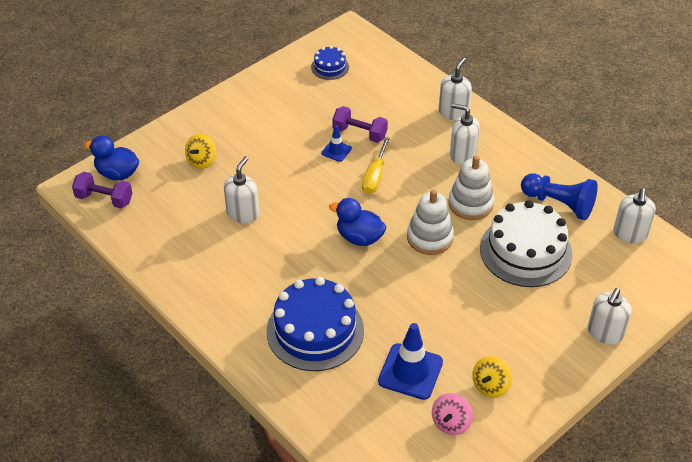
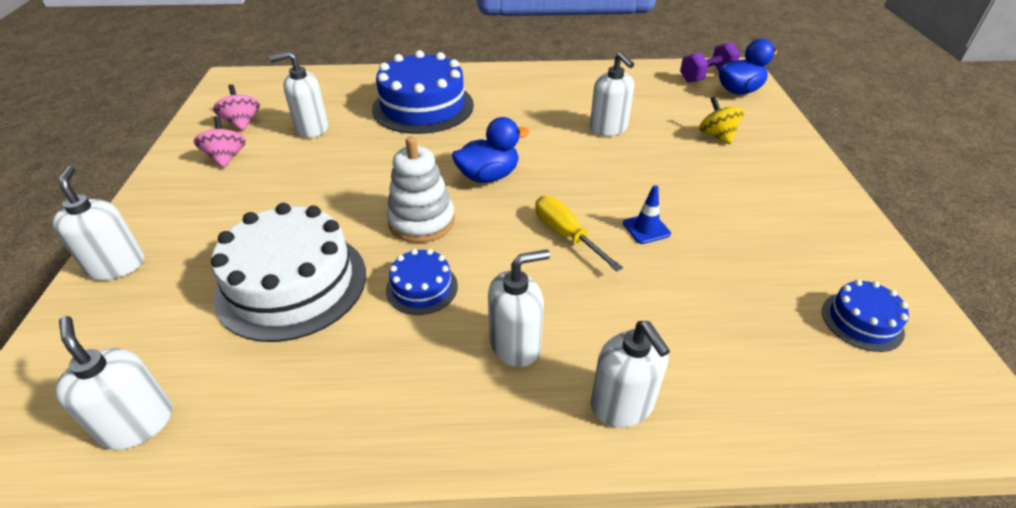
camera: 130 degrees right, 5 degrees down
(359, 133) = (663, 266): purple dumbbell -> none
(410, 371) = (312, 128): blue traffic cone -> white soap dispenser
(470, 204) = (422, 288): white stacking toy -> blue cake
(490, 386) = (226, 158): yellow spinning top -> pink spinning top
(559, 204) = (297, 383): blue pawn -> none

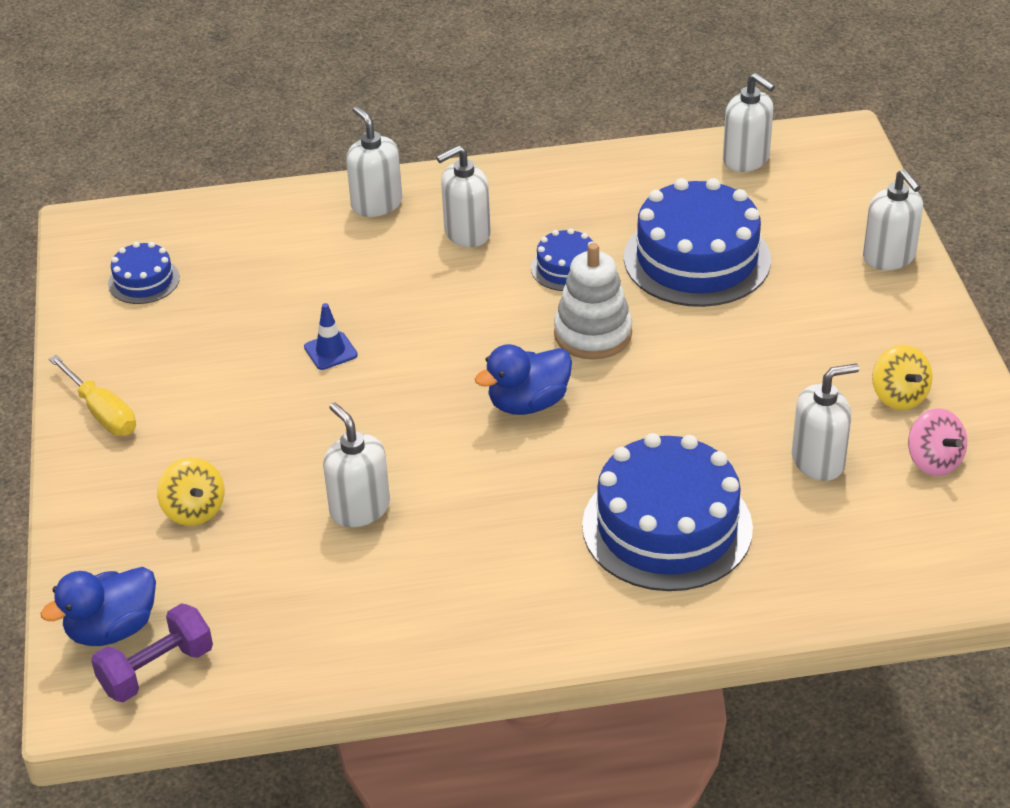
camera: 175 degrees right, 0 degrees up
(226, 158) = (899, 396): pink spinning top -> yellow spinning top
(292, 284) = (697, 259): white cake -> blue cake
(566, 235) = (422, 335): yellow screwdriver -> yellow screwdriver (102, 412)

